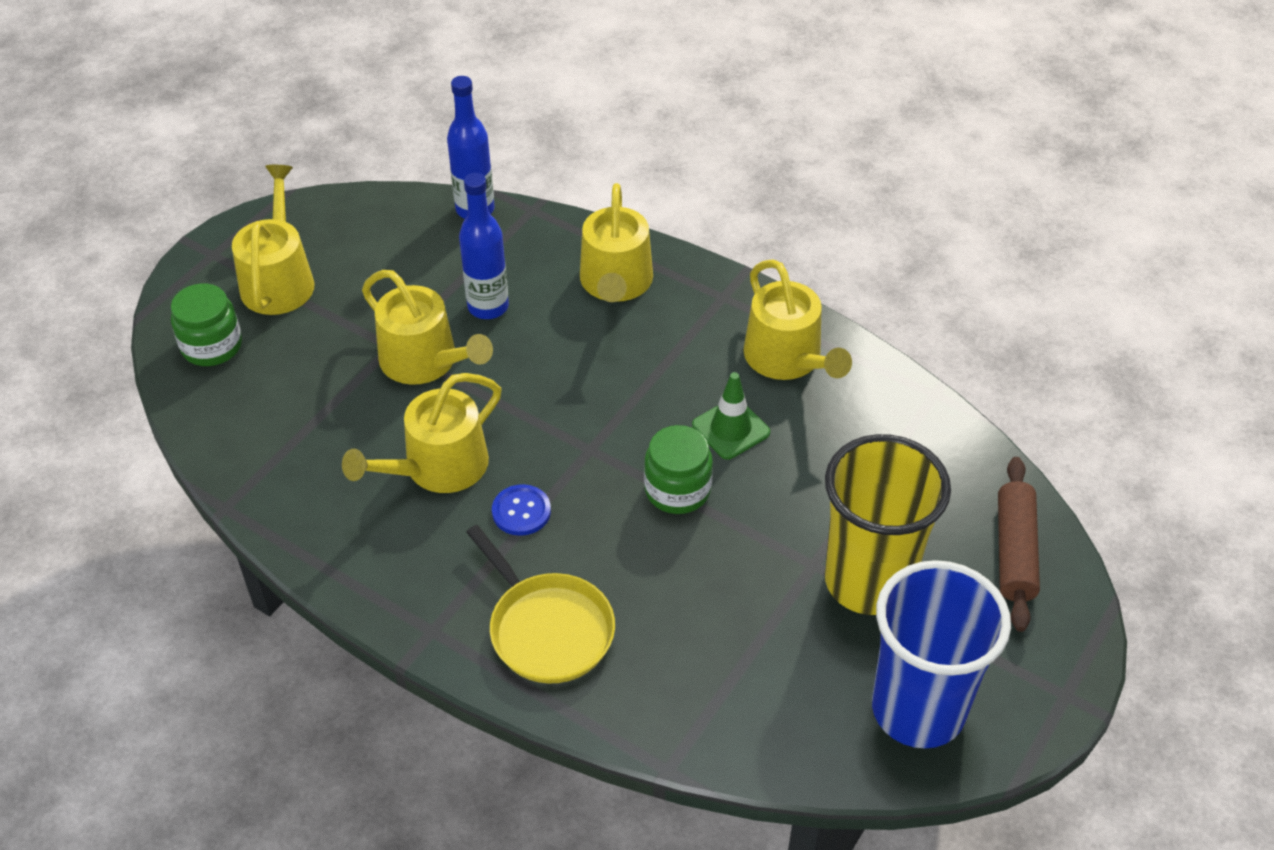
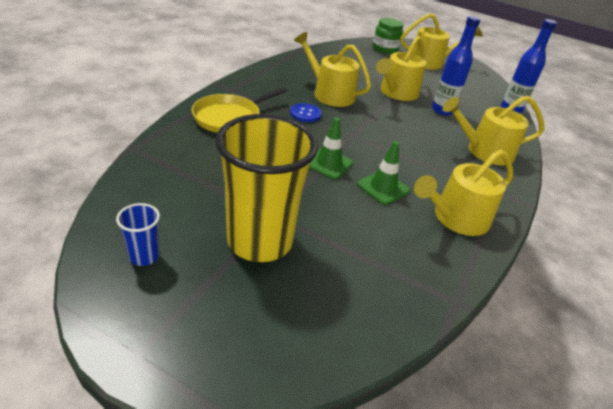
camera: 80 degrees right, 10 degrees down
(677, 490) = (328, 163): green jar -> green traffic cone
(918, 709) = (144, 256): blue cup -> blue cup, size x0.42
(1015, 551) = (292, 339): brown rolling pin -> none

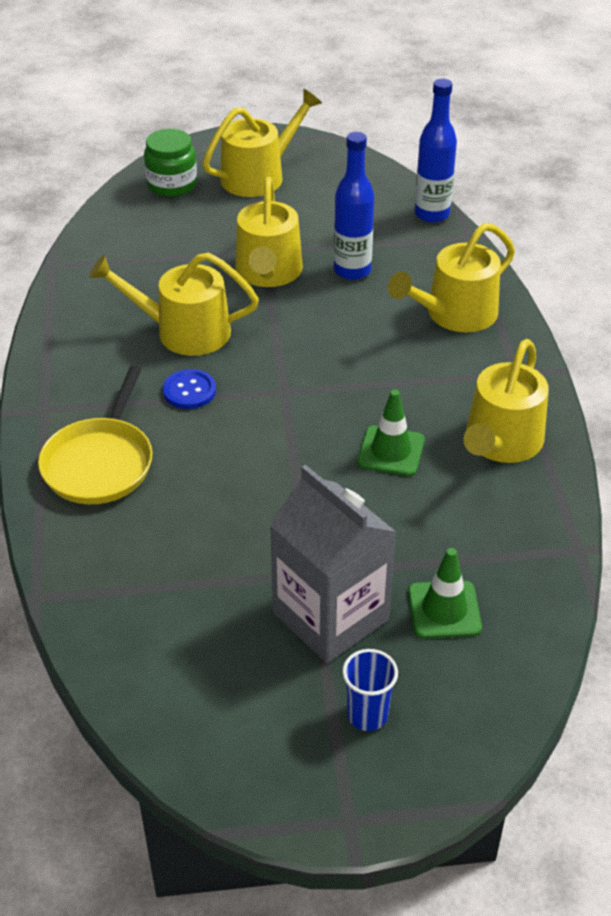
camera: 30 degrees left, 5 degrees up
(144, 256) = (232, 721): blue cup -> blue cup (367, 715)
(260, 241) = (330, 616): yellow cup -> grey carton
(328, 163) = (298, 456): green traffic cone -> green traffic cone (444, 610)

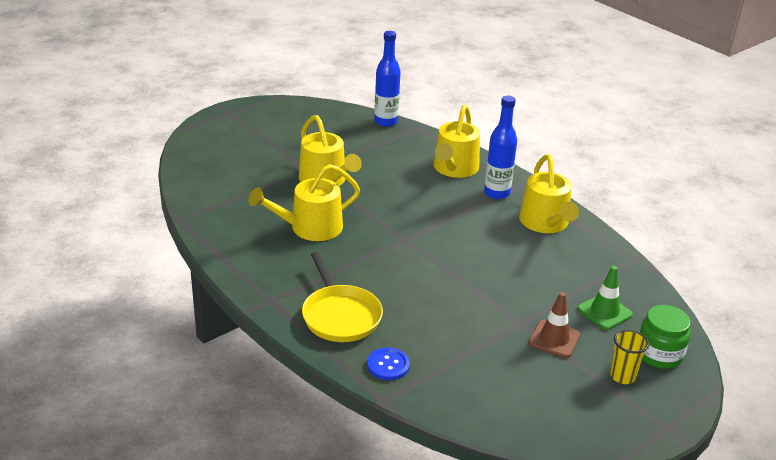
camera: 35 degrees left, 10 degrees down
(172, 184) = (209, 150): green jar -> green jar (659, 354)
(189, 391) = (350, 258): blue button -> blue button (388, 365)
(259, 176) = (260, 130): yellow watering can -> none
(330, 616) = (554, 339): grey carton -> brown traffic cone
(352, 270) = (373, 164): blue bottle -> blue bottle (497, 193)
(367, 715) = (622, 376): blue cup -> yellow cup
(391, 451) = (496, 248): green traffic cone -> none

